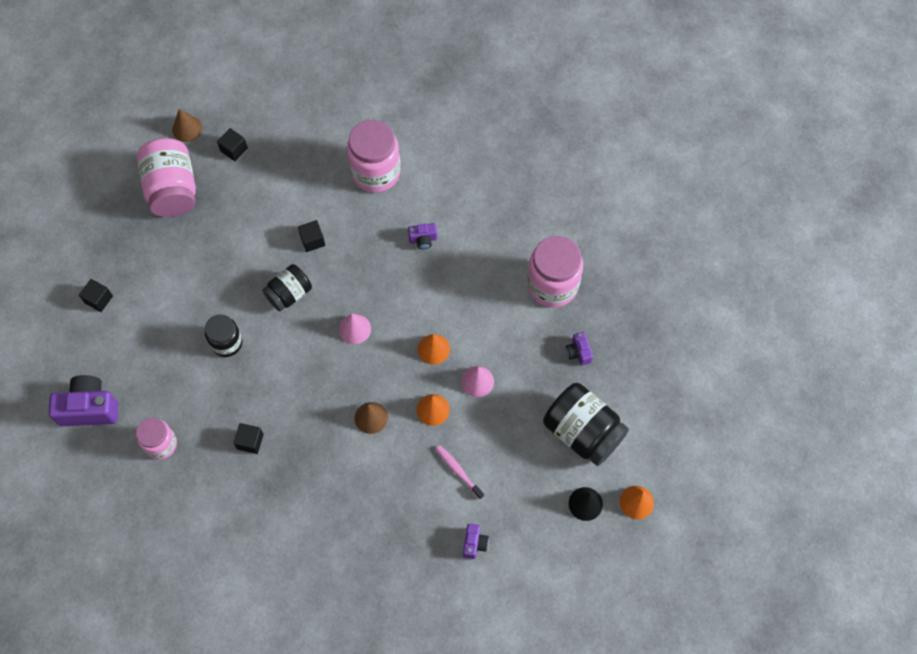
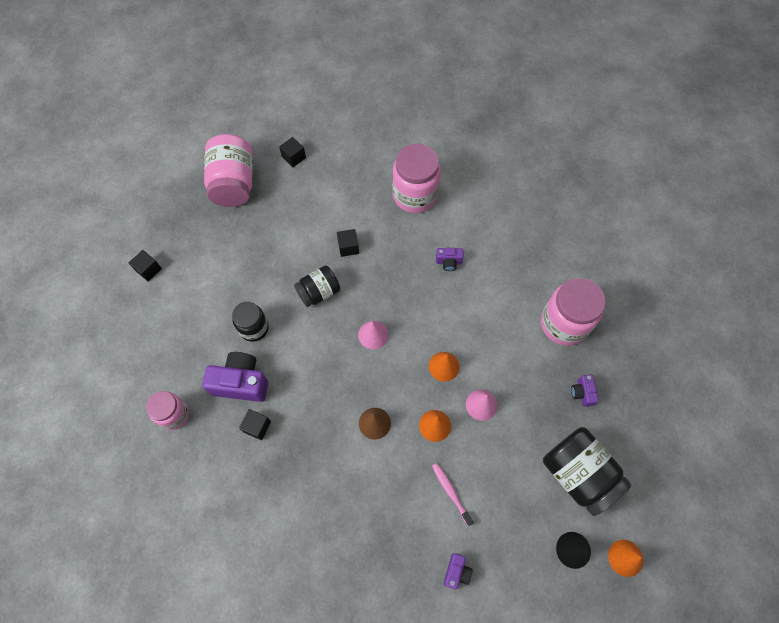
camera: 10 degrees right, 0 degrees up
(89, 408) = (117, 369): purple camera -> purple camera (241, 382)
(187, 129) = (257, 134): brown cone -> none

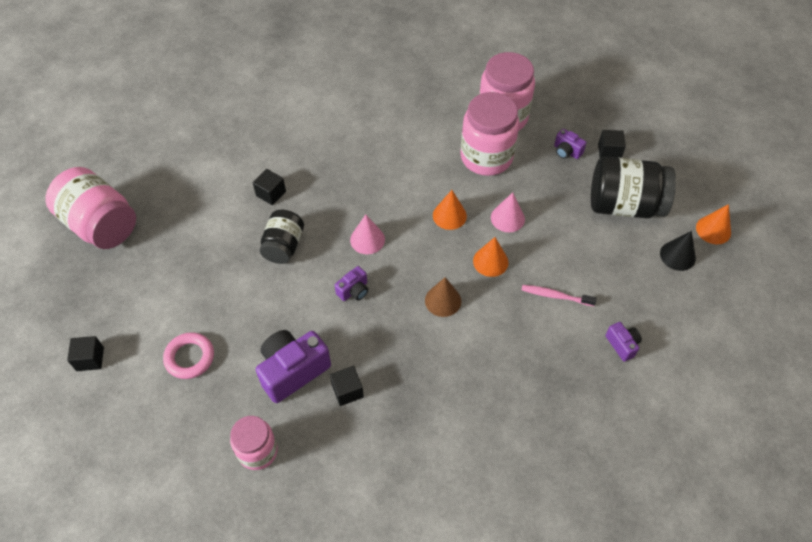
camera: 45 degrees left, 10 degrees down
(197, 319) = (190, 357): none -> pink ring
(254, 328) = (255, 320): black jar -> none
(294, 157) = (139, 163): black cube -> black cube (609, 152)
(415, 195) = (285, 115): pink jar -> pink jar (486, 157)
(448, 262) = (369, 142): purple camera -> purple camera (354, 291)

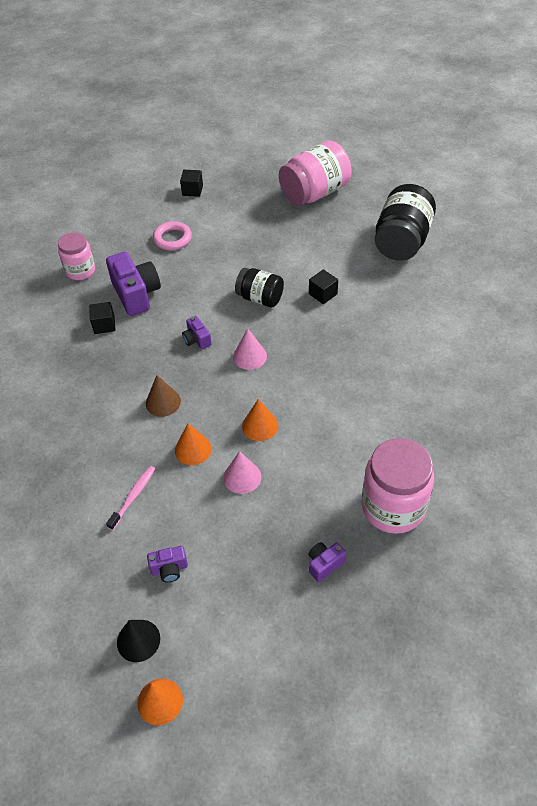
camera: 105 degrees right, 5 degrees down
(486, 157) = (332, 476): pink jar -> none
(609, 152) = (314, 615): black cube -> none
(622, 345) = (56, 541): purple camera -> purple camera (169, 569)
(624, 205) = (227, 604): black jar -> black jar (402, 241)

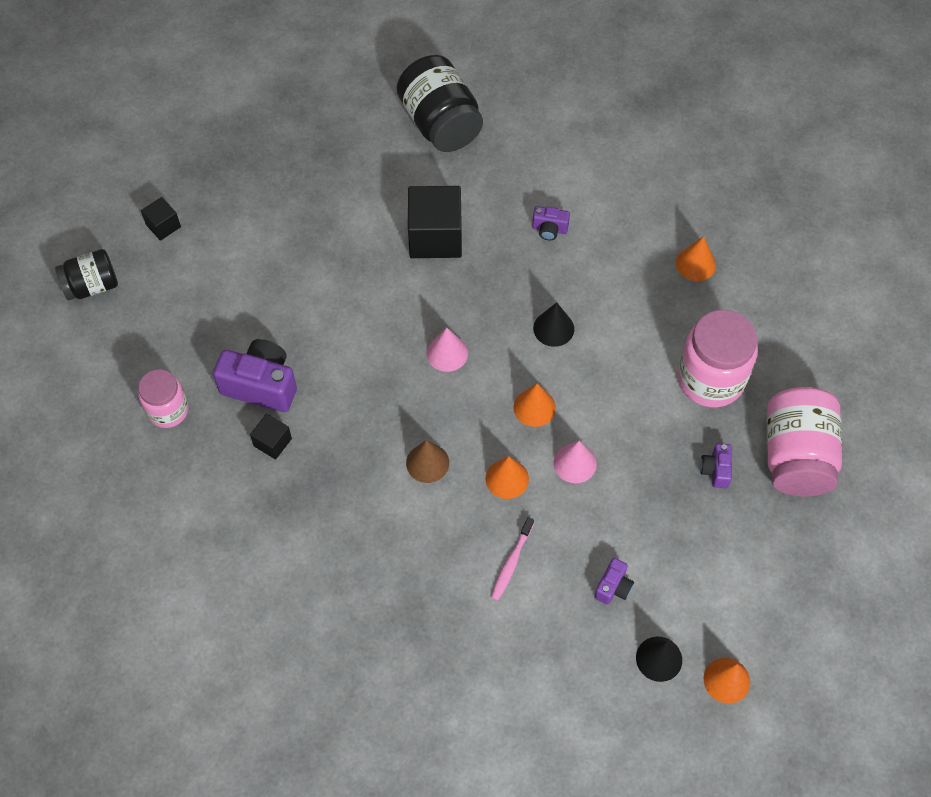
camera: 50 degrees left, 10 degrees up
(133, 496) = (511, 563): pink toothbrush -> pink toothbrush turned 135 degrees counterclockwise
(172, 239) = (217, 297): pink ring -> none
(197, 340) = (380, 379): purple camera -> purple camera (549, 229)
(260, 298) = (384, 288): black jar -> black jar (92, 286)
(314, 193) = (295, 131): pink jar -> pink jar (796, 456)
(323, 294) = (435, 237): black cube -> black cube, size x2.00
(328, 393) = (553, 328): none -> black cone
(471, 432) = (695, 264): none -> orange cone

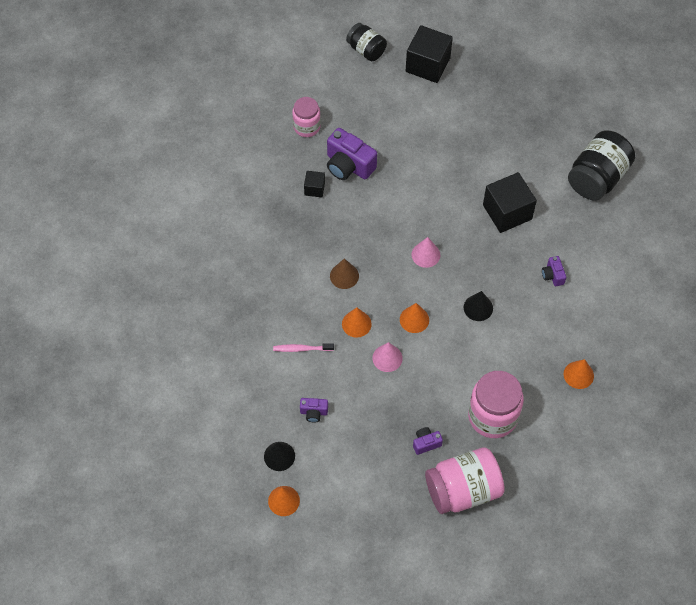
camera: 65 degrees right, 0 degrees up
(163, 226) = (427, 65): black cube -> black cube, size x2.00
(261, 385) = (348, 165): purple camera -> purple camera turned 135 degrees clockwise

